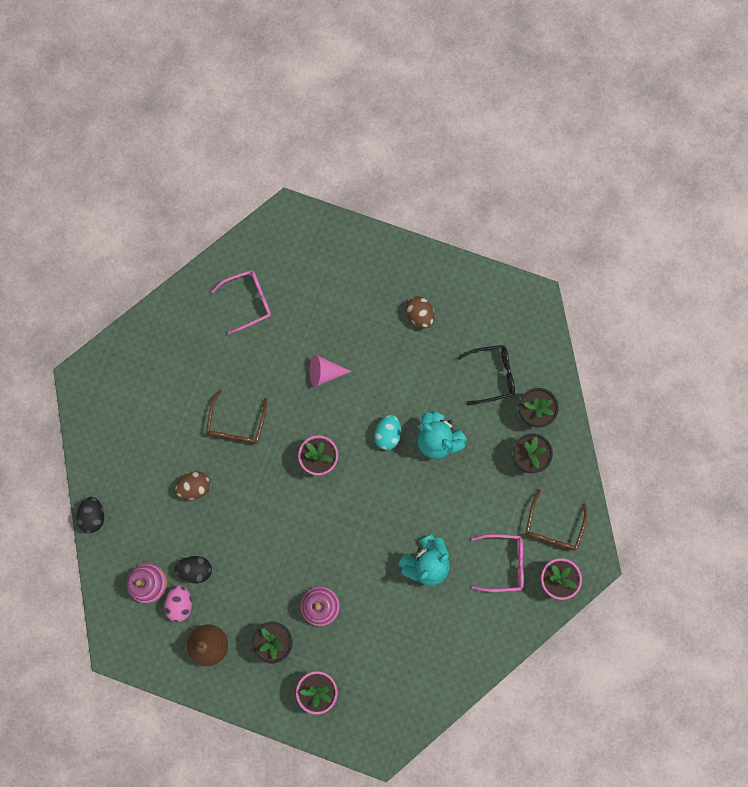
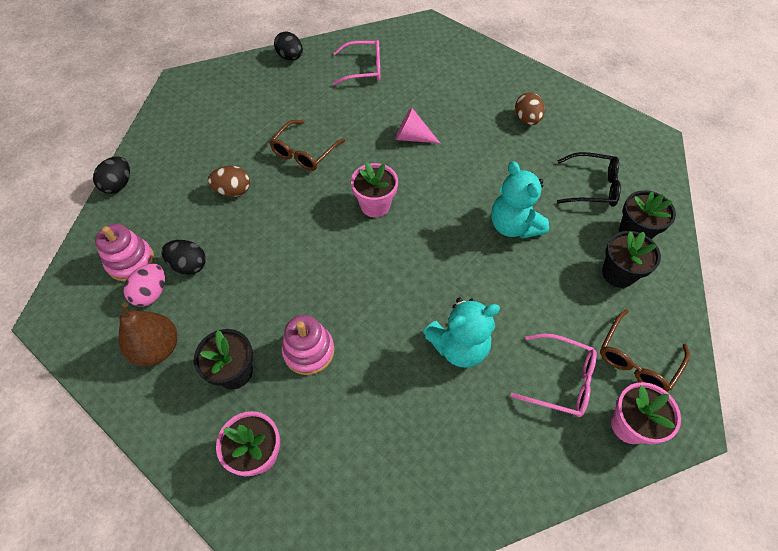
camera: 20 degrees right, 20 degrees down
(171, 310) = (290, 57): none -> black egg
(387, 434) = (458, 205): turquoise egg -> none

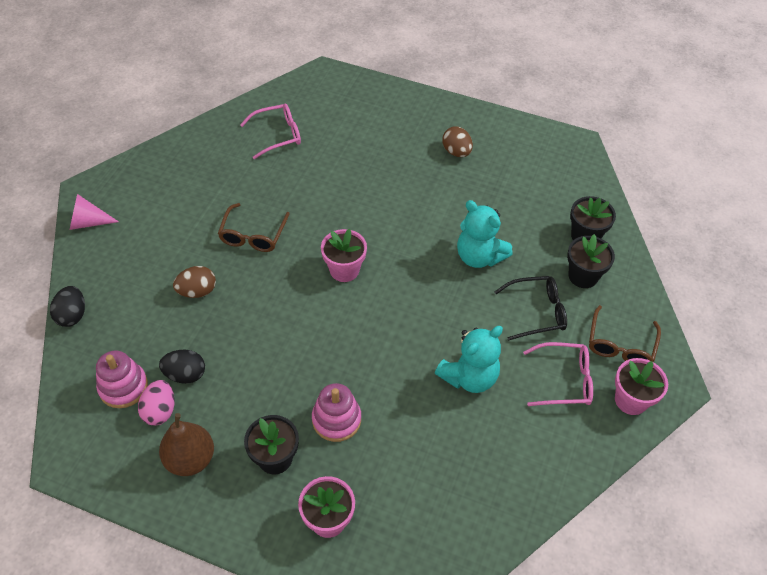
camera: 20 degrees left, 5 degrees down
(290, 57) = (196, 139): black egg -> none
(412, 137) = (354, 194): pink cone -> pink cone (88, 222)
(592, 186) = (536, 203): black glasses -> black glasses (536, 312)

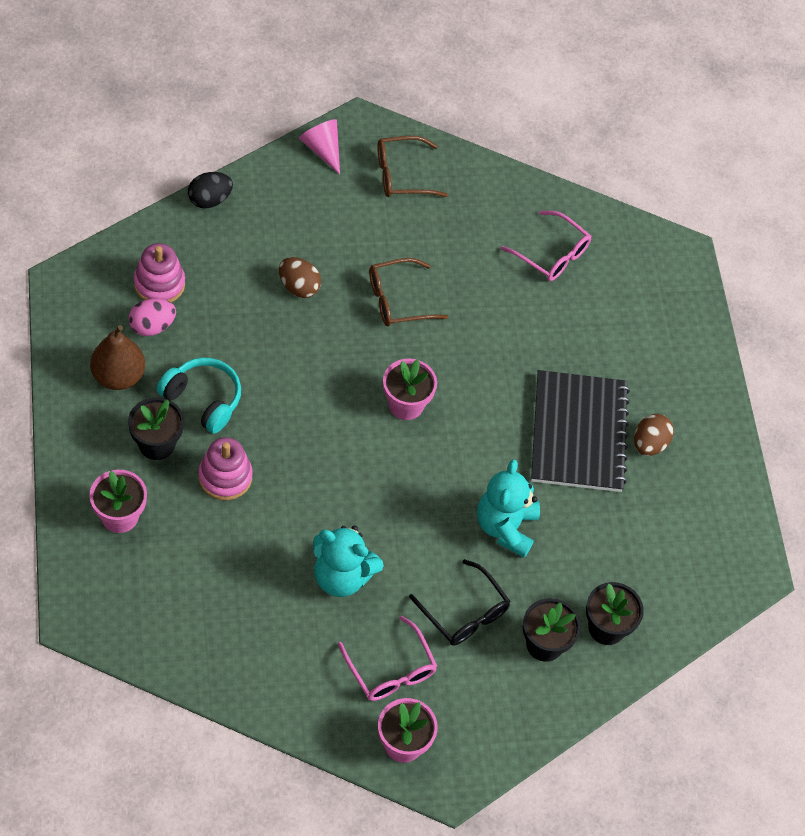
camera: 55 degrees right, 5 degrees up
(185, 374) = (201, 326): black egg -> none
(254, 404) = (203, 400): none -> turquoise headphones
(427, 184) = (578, 433): none -> black notebook
(620, 344) = (471, 712): brown glasses -> brown glasses (402, 175)

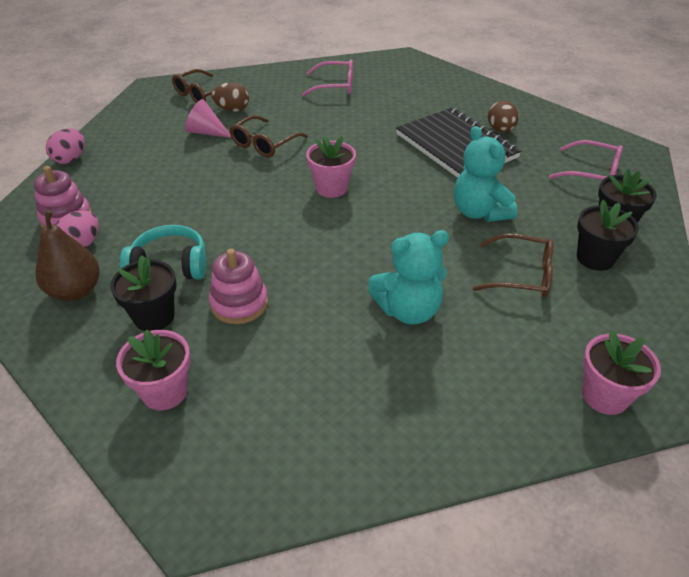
camera: 30 degrees left, 15 degrees down
(209, 200) = (70, 159): black egg -> pink egg
(299, 287) = (185, 169): brown egg -> brown egg (232, 110)
(322, 149) = (135, 105): pink cone -> pink cone (206, 132)
(390, 669) = (523, 348): pink glasses -> pink glasses (591, 172)
(464, 612) = (521, 275): black glasses -> brown glasses

